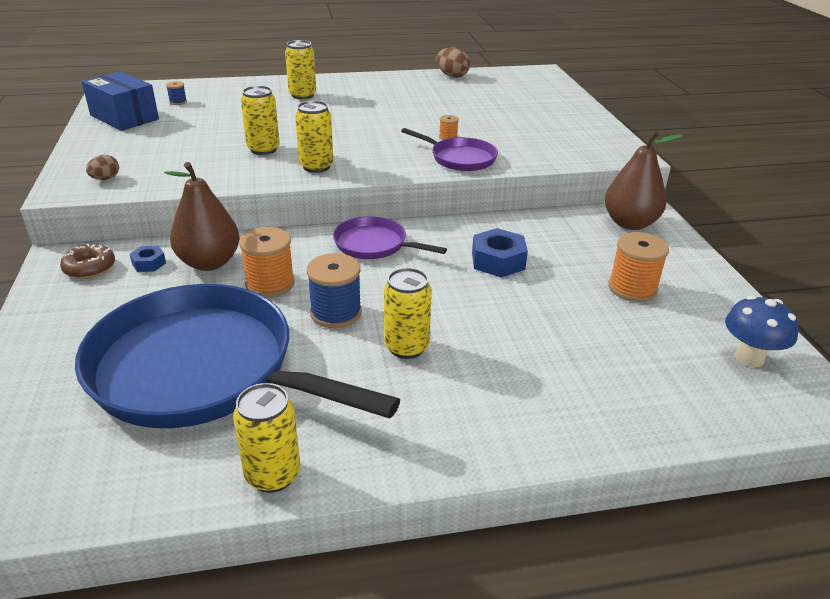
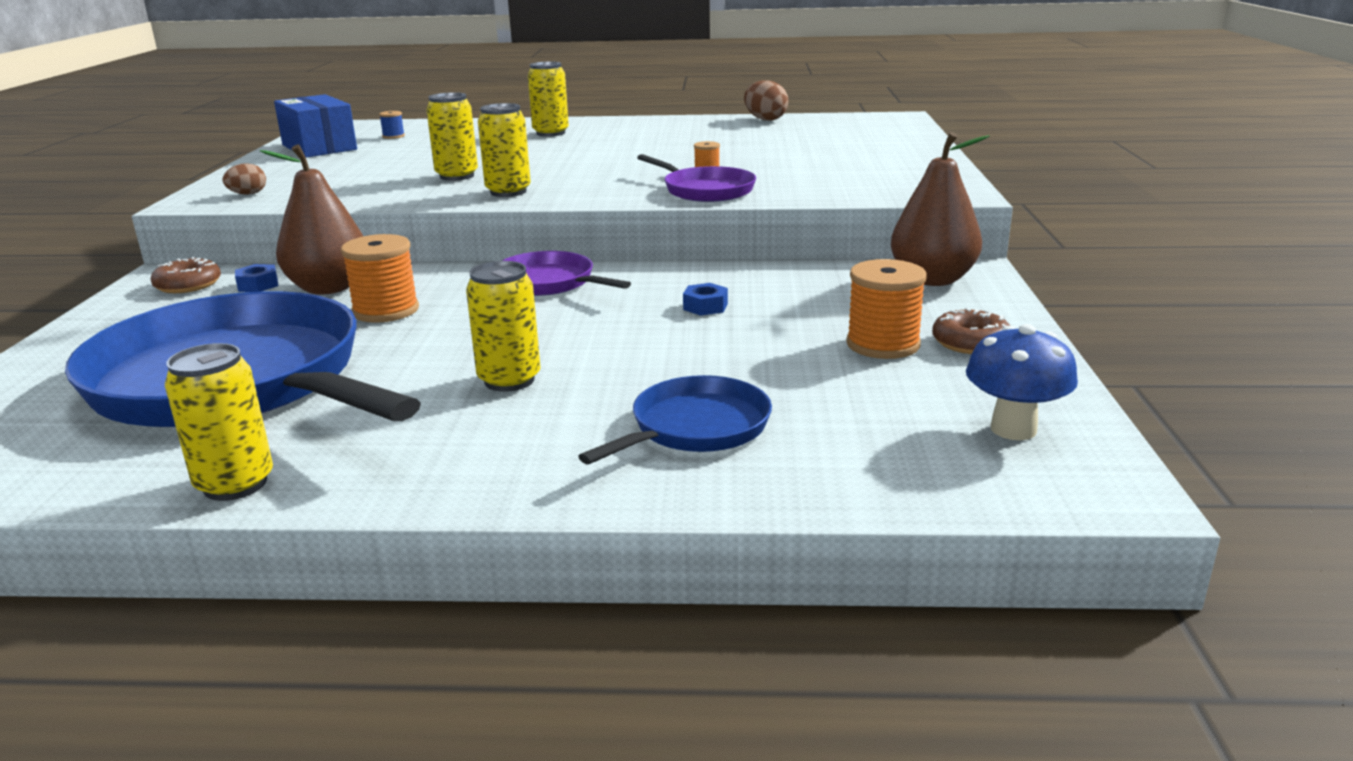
camera: 15 degrees right, 10 degrees down
(336, 313) = (445, 342): blue spool -> none
(498, 261) = (705, 306): blue nut -> blue nut, size x0.56
(558, 379) = (695, 427): none -> blue pan
(684, 281) = (970, 343): none -> brown donut

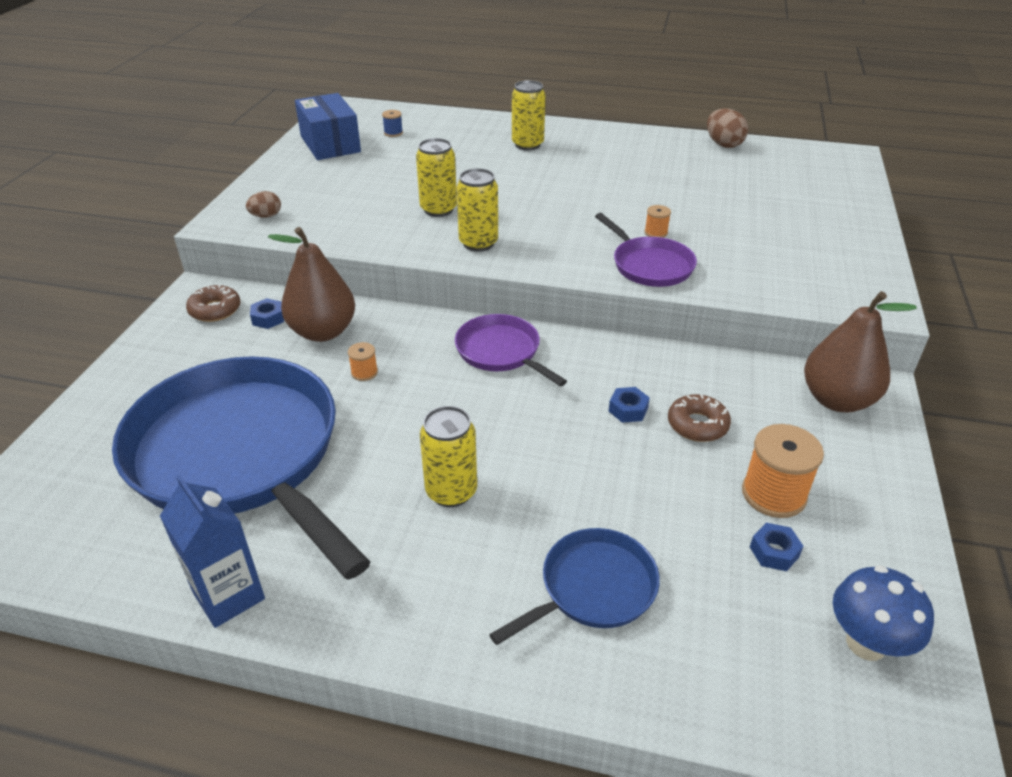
camera: 10 degrees right, 15 degrees up
(235, 484) = (229, 596): yellow can -> blue carton
(386, 311) = (364, 372): orange spool -> orange spool, size x0.50
(894, 381) = (774, 552): none -> blue nut
(970, 343) = (853, 505): brown donut -> brown donut (697, 425)

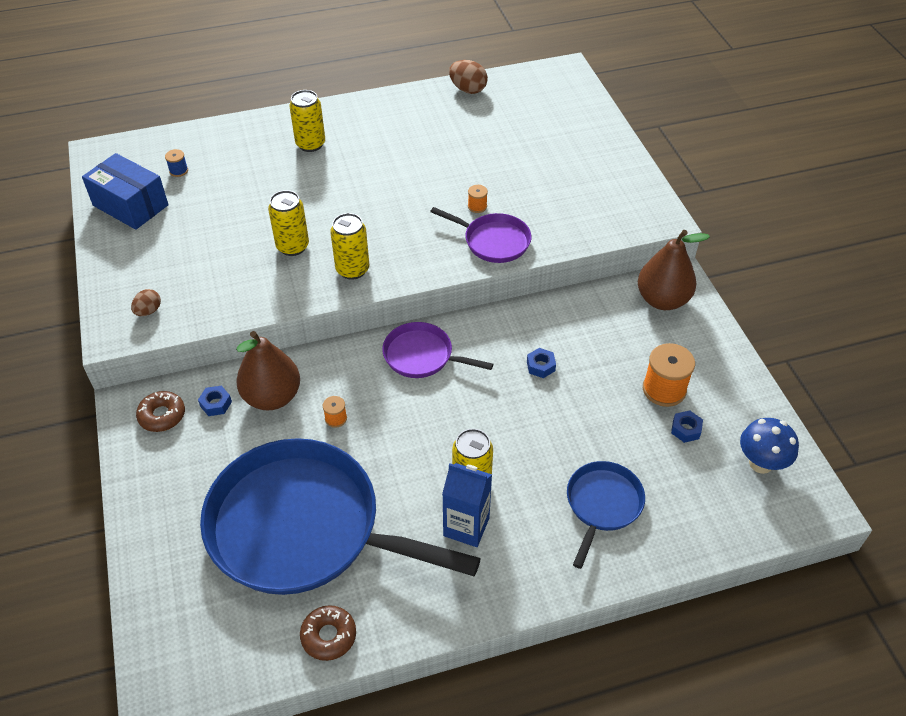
camera: 30 degrees left, 10 degrees up
(229, 596) = (388, 626): blue carton -> blue carton (466, 526)
(697, 425) = (591, 358): brown donut -> brown donut (328, 636)

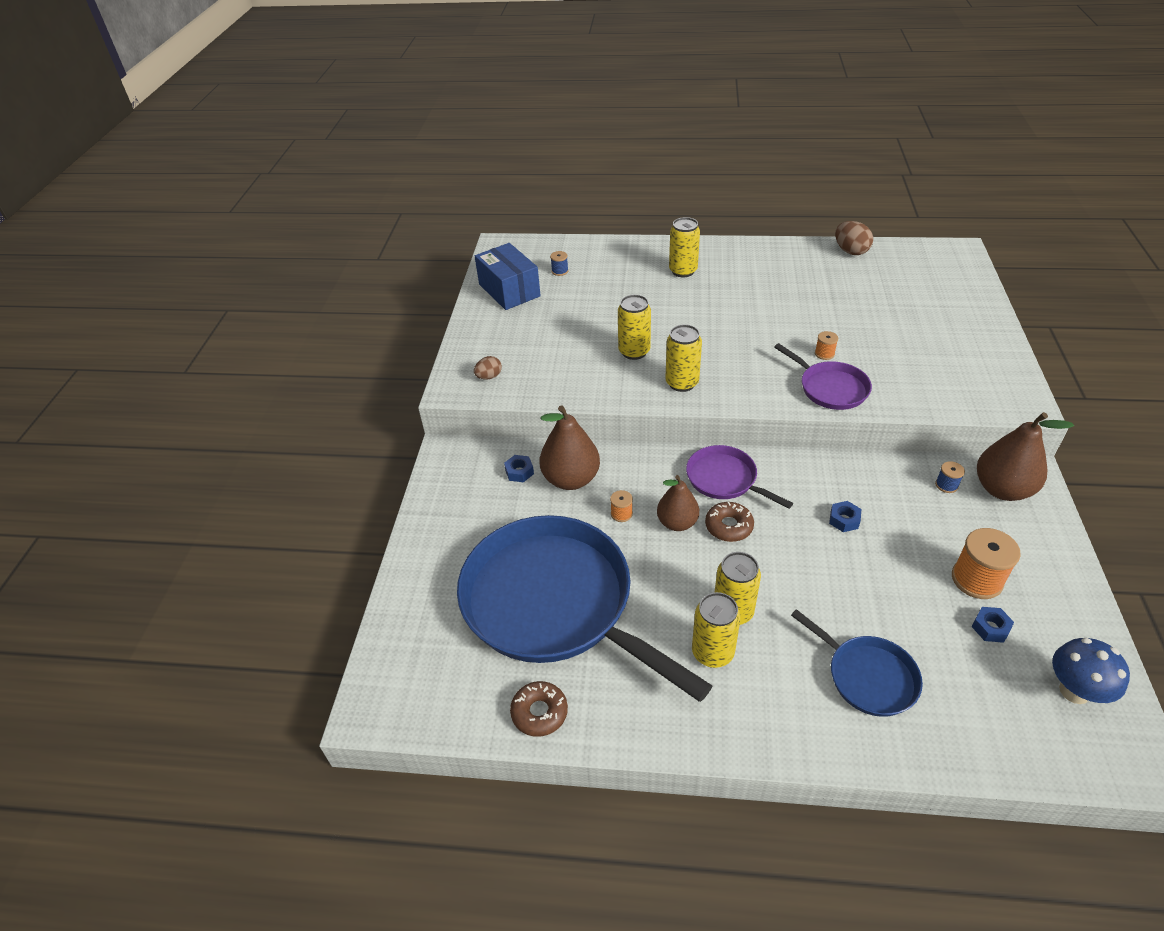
camera: 25 degrees right, 5 degrees down
(162, 415) = (470, 469): brown donut -> brown donut (728, 526)
(392, 412) = (677, 523): none -> brown pear
(466, 526) = (712, 652): blue carton -> yellow can
(602, 504) = (868, 676): blue pan -> blue pan turned 90 degrees clockwise
(616, 308) = (946, 485): none -> blue spool

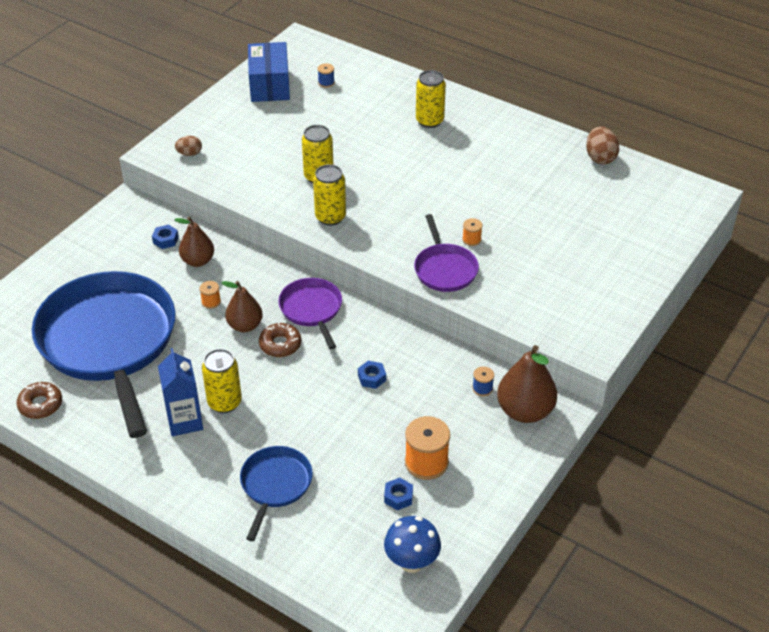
camera: 25 degrees right, 0 degrees up
(571, 479) = (198, 261): brown pear -> brown pear, size x0.66
(712, 652) = (185, 421): yellow can -> blue carton
(868, 676) = (275, 485): blue pan -> blue pan turned 150 degrees counterclockwise

